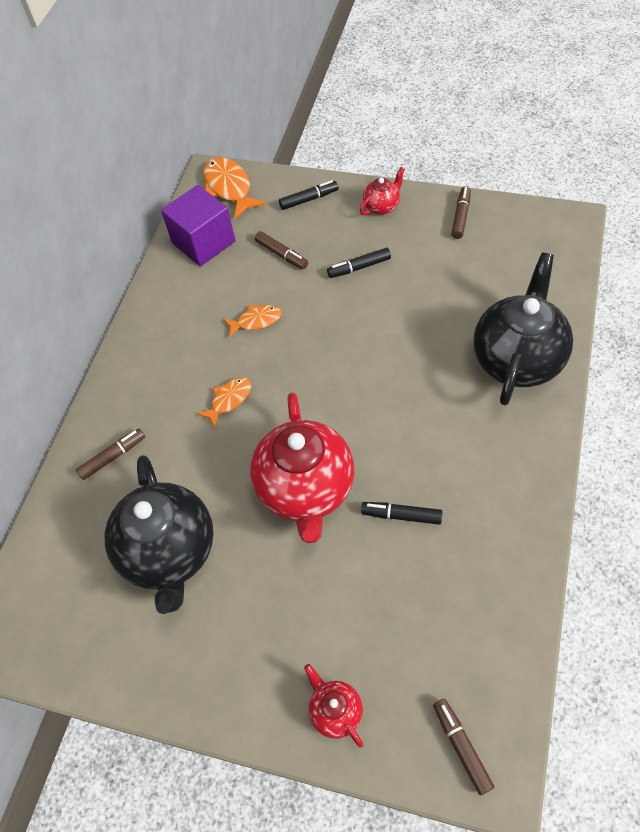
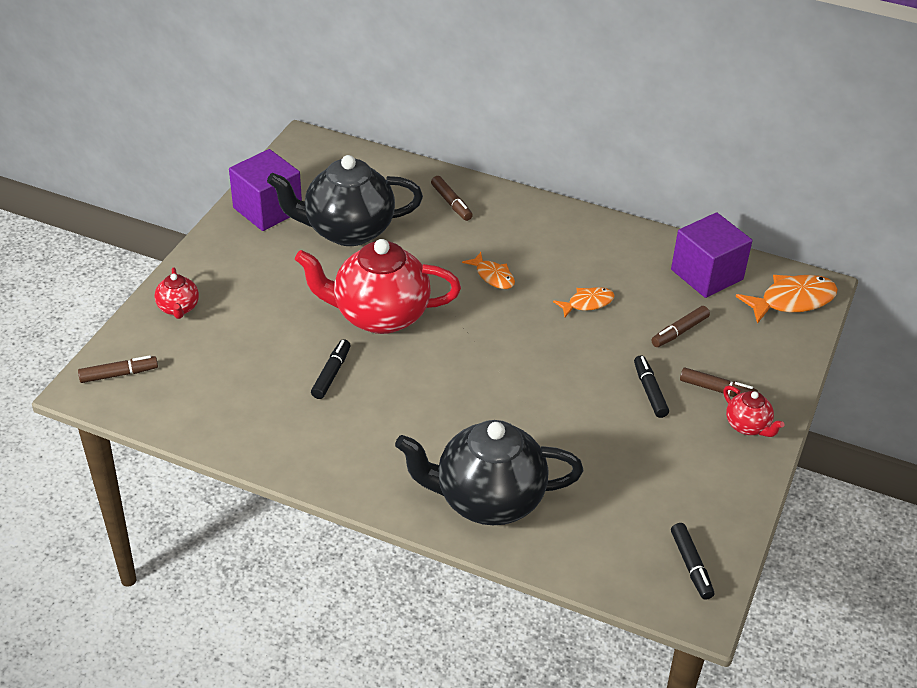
camera: 90 degrees right, 15 degrees down
(137, 656) = (267, 209): none -> purple cube
(256, 321) = (587, 303): orange fish -> orange fish turned 105 degrees counterclockwise
(308, 199) = (766, 363): black marker -> black marker (691, 565)
(335, 711) = (178, 308): red teapot -> red teapot turned 105 degrees clockwise
(460, 217) = (721, 497): brown marker -> brown marker (716, 389)
(518, 359) = (487, 499): black teapot -> black teapot turned 150 degrees clockwise

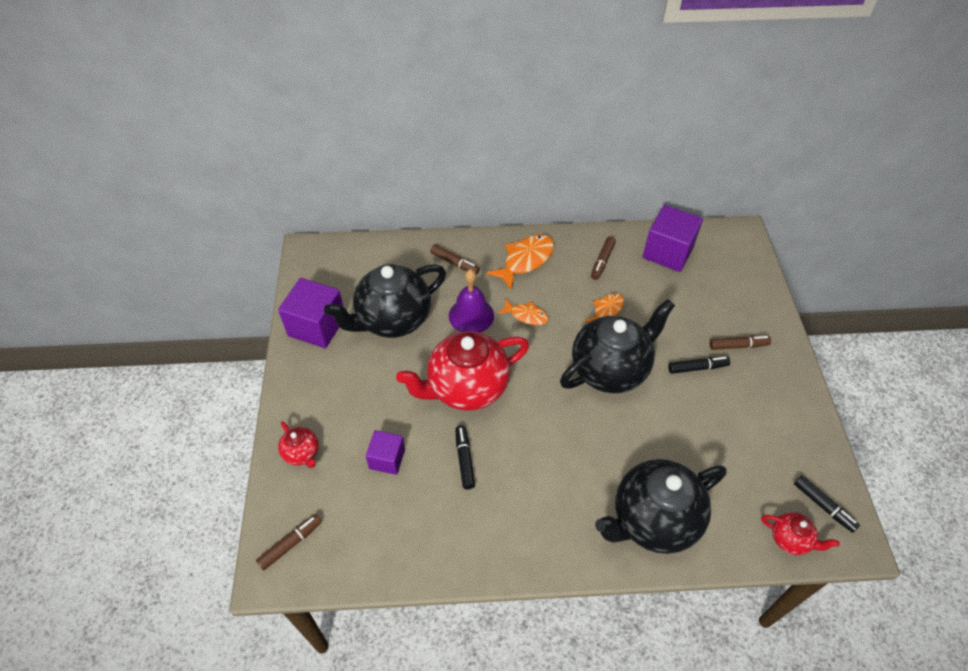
camera: 25 degrees left, 10 degrees up
(256, 344) = (387, 459): none -> purple cube
(433, 255) = (471, 315): none -> purple bell
(548, 357) = (610, 369): none -> black teapot
(649, 391) = (697, 368): black marker -> black marker turned 120 degrees clockwise
(679, 331) = (682, 307): brown marker -> brown marker (602, 261)
(747, 426) = (777, 367): red teapot -> red teapot (790, 539)
(792, 301) = (734, 250): orange fish -> orange fish (525, 260)

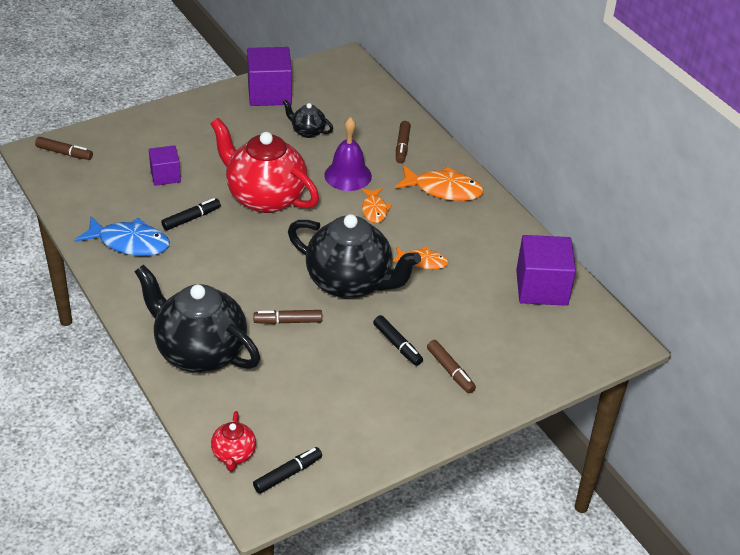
camera: 60 degrees right, 10 degrees down
(302, 453) = (143, 130): red teapot -> none
(392, 320) = (307, 131): black teapot -> black teapot, size x0.46
(472, 528) = (129, 243): none -> blue fish
(602, 261) = (487, 242): brown marker -> brown marker (288, 321)
(823, 506) = (287, 474): black marker -> black marker turned 150 degrees counterclockwise

